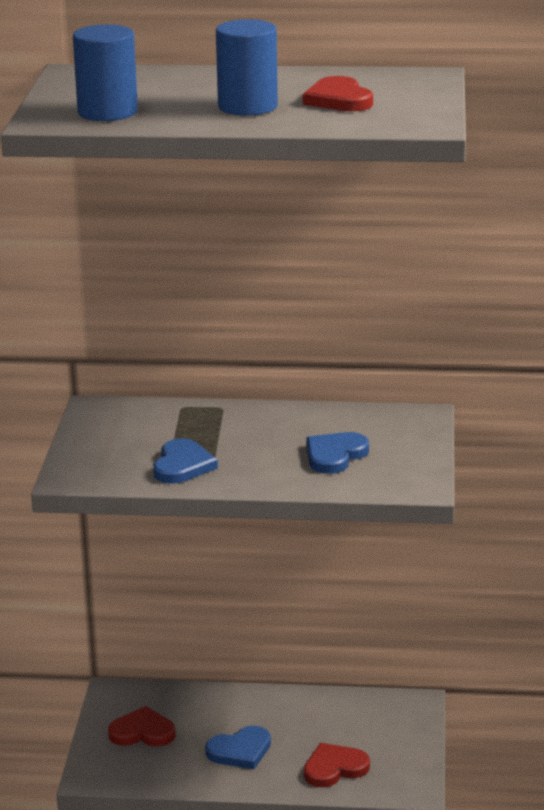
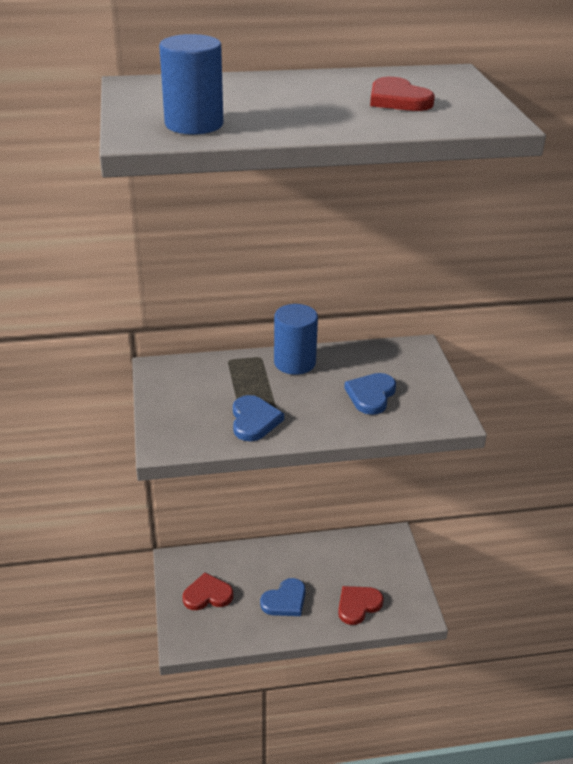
camera: 15 degrees left, 10 degrees up
(247, 107) = (322, 111): blue cylinder -> blue cylinder (294, 363)

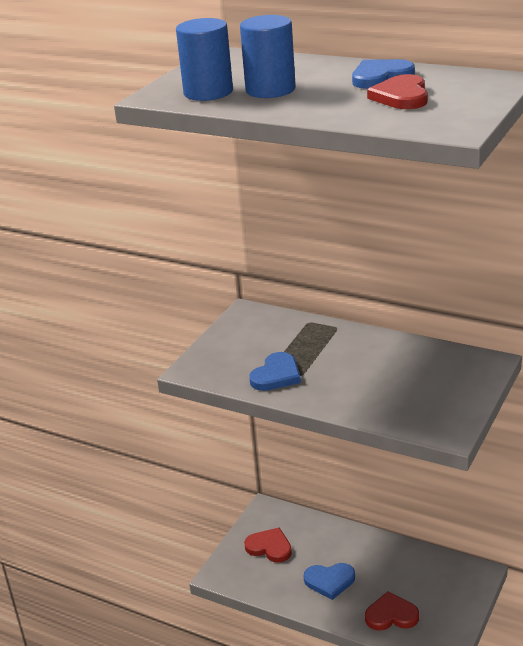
camera: 40 degrees right, 5 degrees down
(294, 363) = (360, 341): blue cylinder -> blue cylinder (270, 90)
(371, 395) = (397, 388): blue heart -> blue heart (380, 77)

